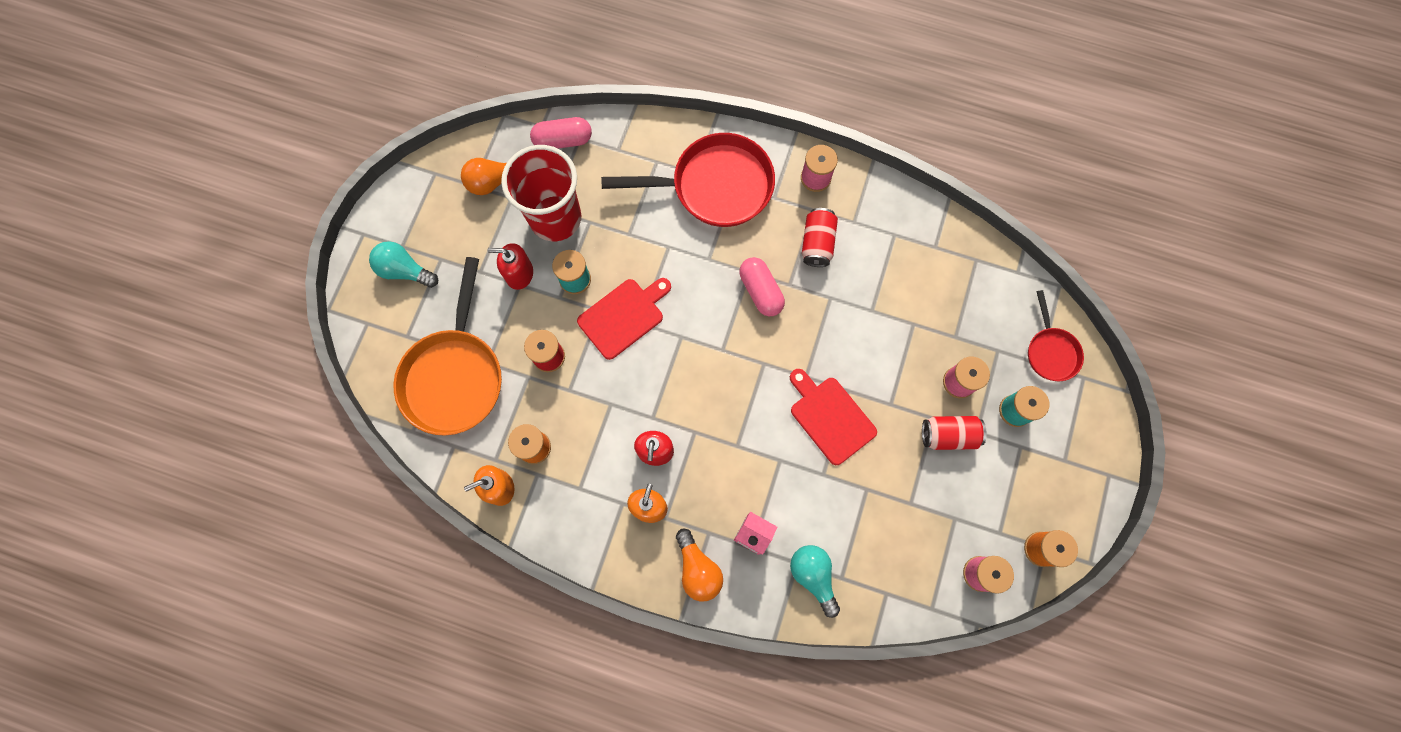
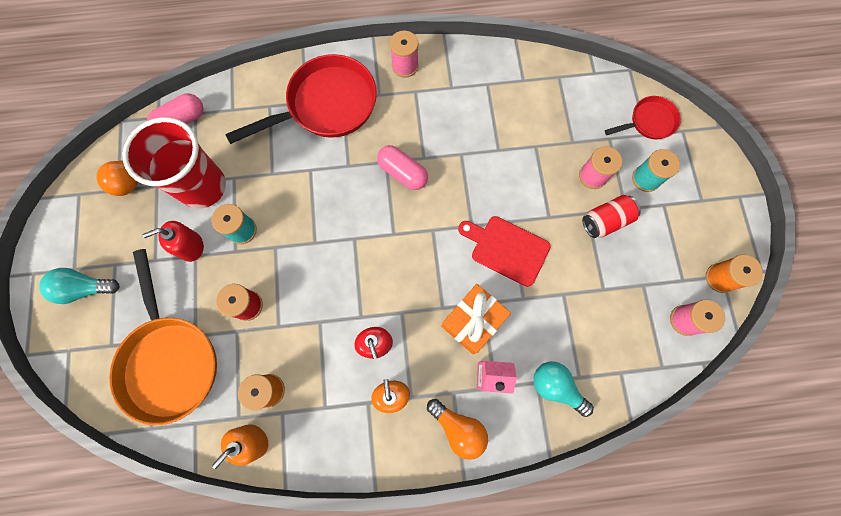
camera: 25 degrees left, 0 degrees up
(623, 316) = (298, 243): red cutting board -> none
(761, 473) = (472, 321): none -> orange gift
(817, 243) = (430, 116): red can -> none
(1050, 352) = (649, 122): red pan -> red pan turned 75 degrees counterclockwise

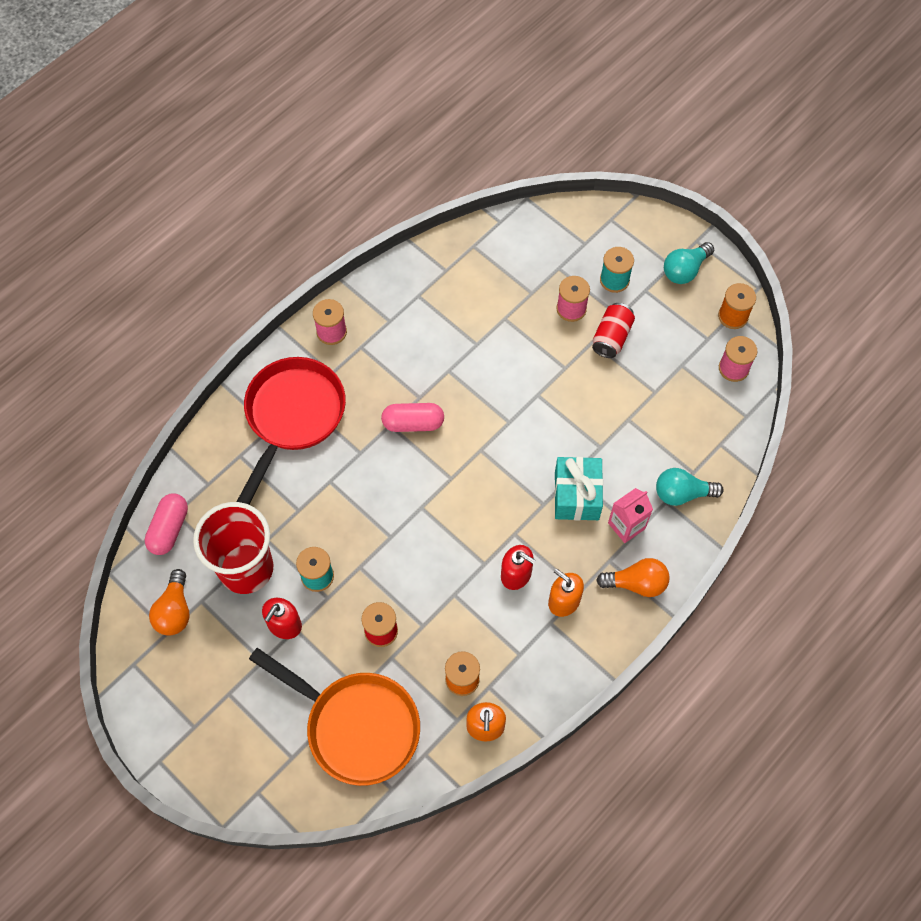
camera: 40 degrees left, 10 degrees down
(85, 288) = (221, 733): turquoise light bulb -> turquoise light bulb (685, 270)
(472, 321) = (576, 495): orange gift -> turquoise gift
(506, 249) = (554, 419): red cutting board -> none
(649, 122) = (578, 231): red pan -> none

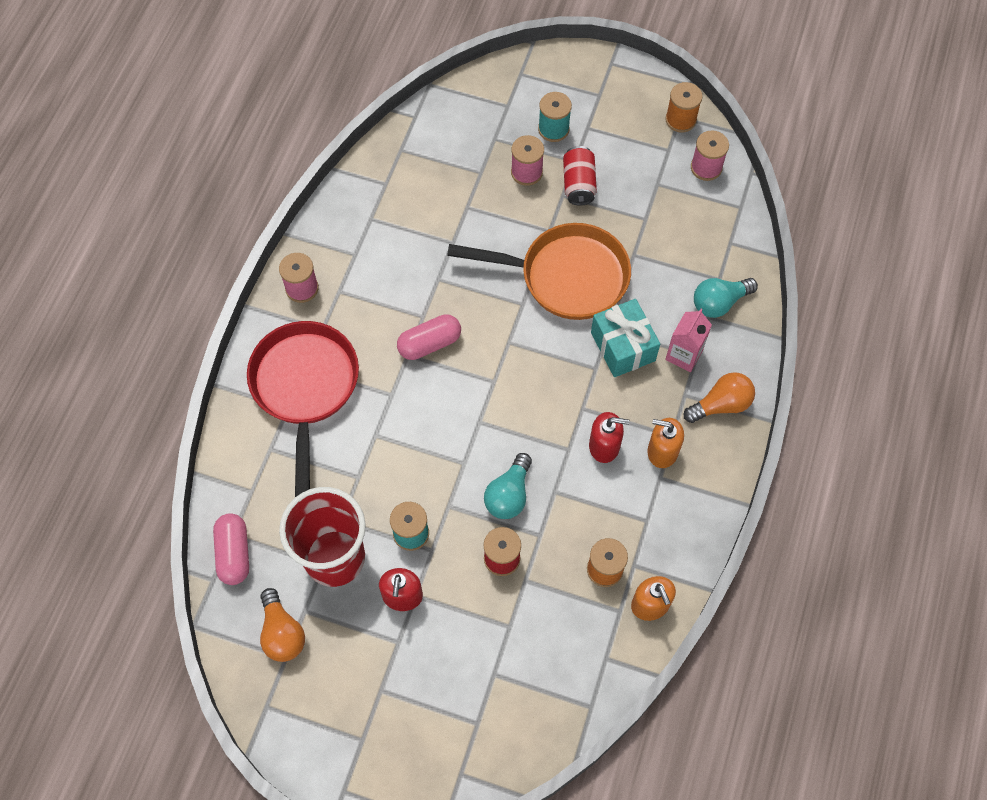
camera: 25 degrees left, 0 degrees up
(356, 726) = (525, 662): orange pan -> orange pan (566, 277)
(685, 270) = (614, 94): turquoise light bulb -> turquoise light bulb (509, 495)

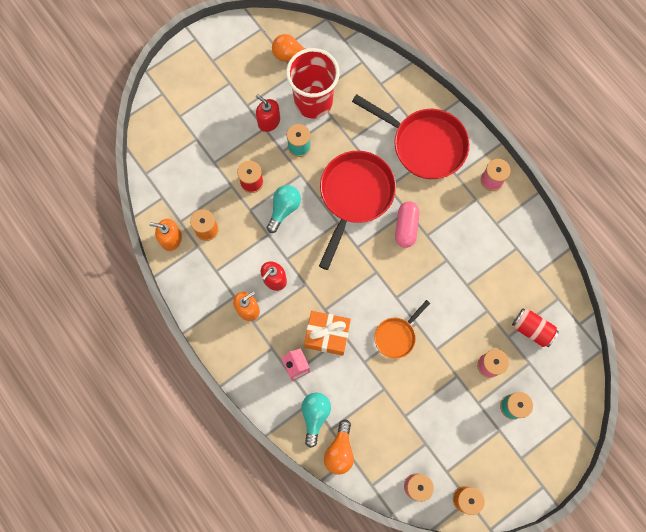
camera: 125 degrees right, 10 degrees up
(234, 553) = (351, 57): pink capsule -> none
(431, 424) = (355, 196): none -> red pan
(509, 495) = (284, 209): turquoise light bulb -> turquoise light bulb turned 60 degrees clockwise
(566, 277) = (396, 336): orange pan -> orange pan, size x0.52
(578, 184) = (458, 392): red can -> red can (532, 329)
(623, 346) = (327, 335): turquoise gift -> orange gift
(721, 405) = (250, 364): orange light bulb -> orange light bulb (339, 450)

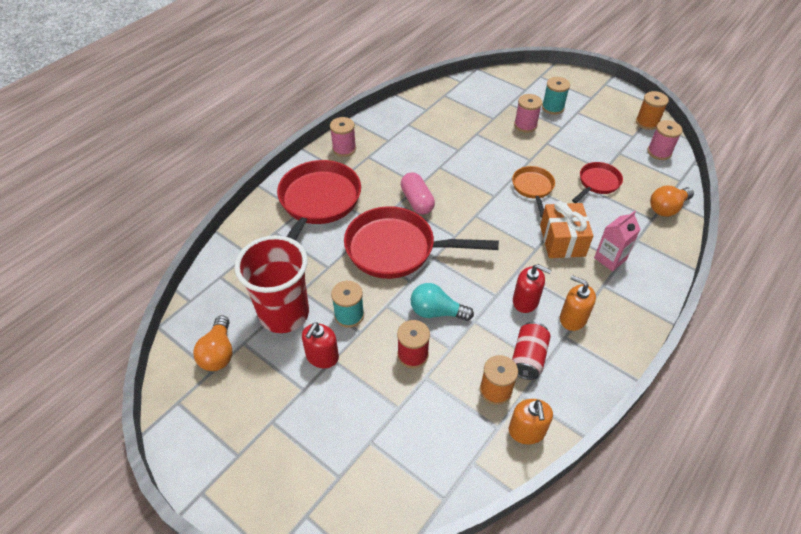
camera: 105 degrees left, 25 degrees down
(315, 416) = (648, 233): turquoise light bulb -> none
(339, 450) = (667, 208): orange light bulb -> orange light bulb turned 150 degrees clockwise
(388, 400) = (597, 183): none -> red pan
(396, 336) = (533, 188): orange pan -> orange pan turned 120 degrees counterclockwise
(406, 227) = (417, 201): pink capsule -> pink capsule turned 75 degrees clockwise
(532, 329) = (479, 105): red can -> red can (528, 358)

